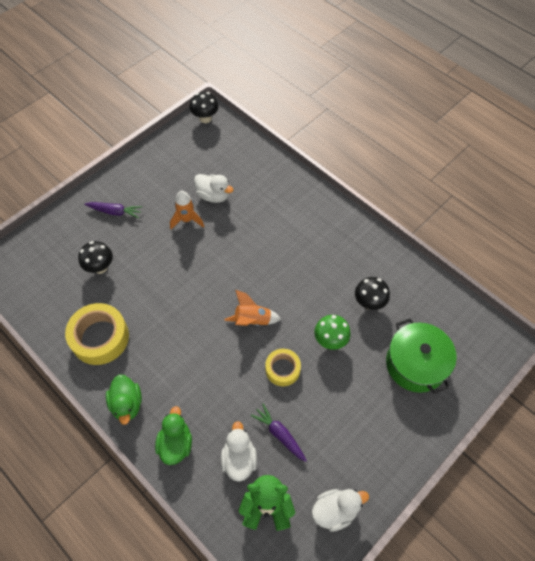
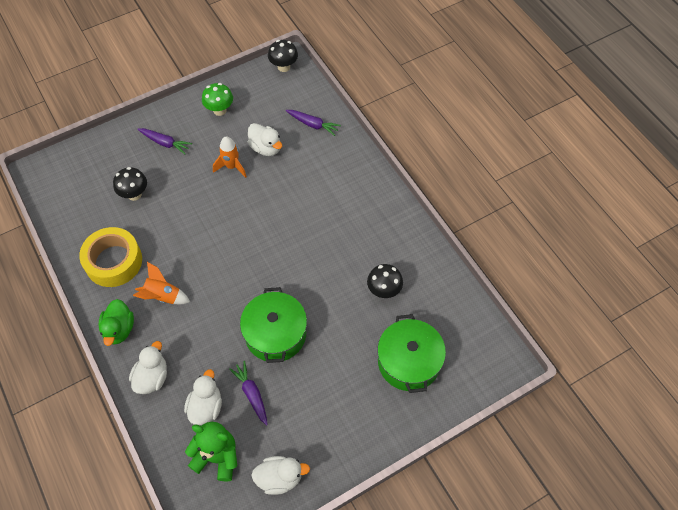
camera: 15 degrees right, 0 degrees up
(176, 444) = (152, 377): green duck -> white duck
(250, 165) = (313, 124): none -> purple carrot
(252, 320) = (262, 280): orange rocket -> orange rocket (163, 296)
(282, 369) = (275, 334): yellow tape -> green pot
(330, 340) = (332, 318): green mushroom -> green mushroom (219, 110)

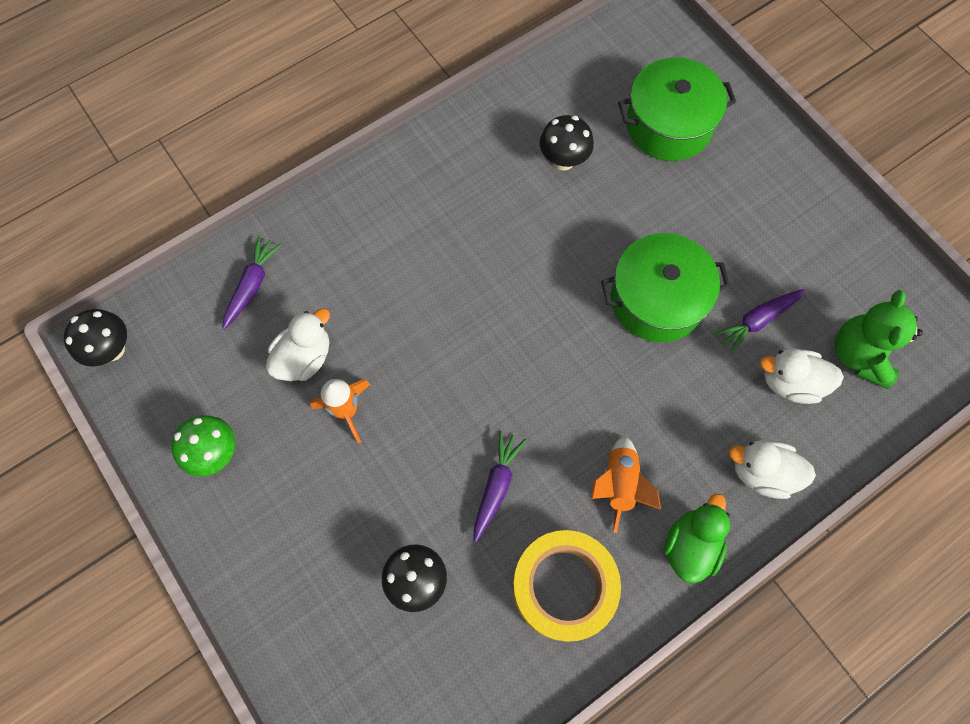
camera: 95 degrees left, 10 degrees up
(119, 329) = (690, 545): green duck -> green duck turned 60 degrees counterclockwise
(165, 143) = (295, 544): purple carrot -> purple carrot (496, 486)
(279, 478) = (866, 269): white duck -> none

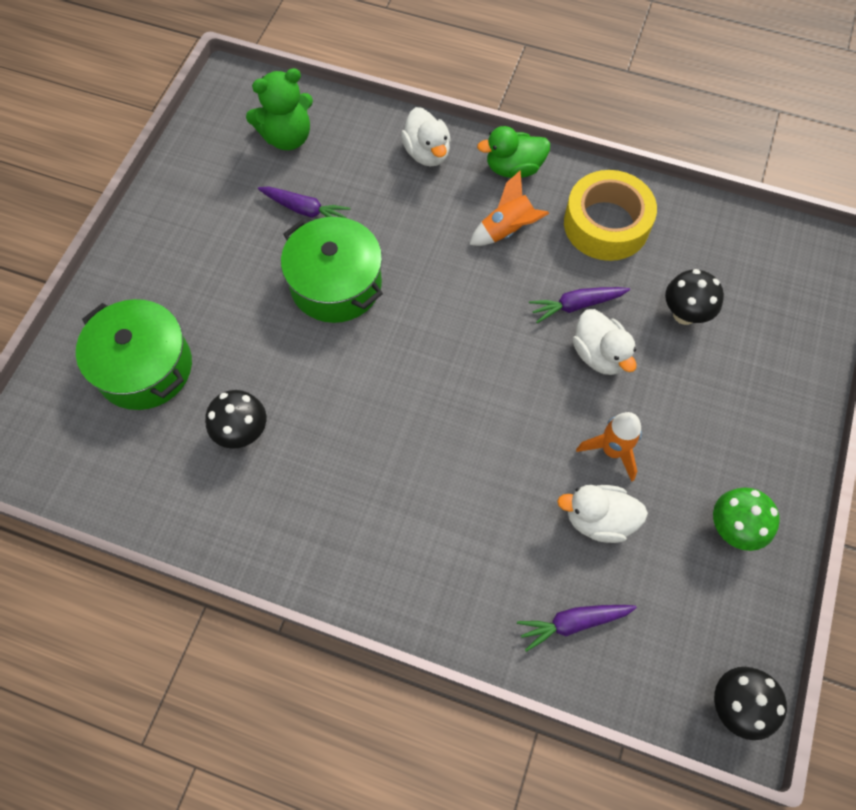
camera: 125 degrees left, 5 degrees down
(790, 382) = (342, 167): white duck -> white duck (599, 355)

